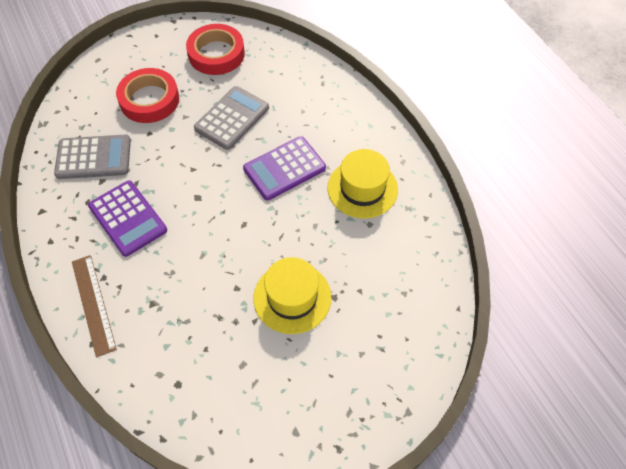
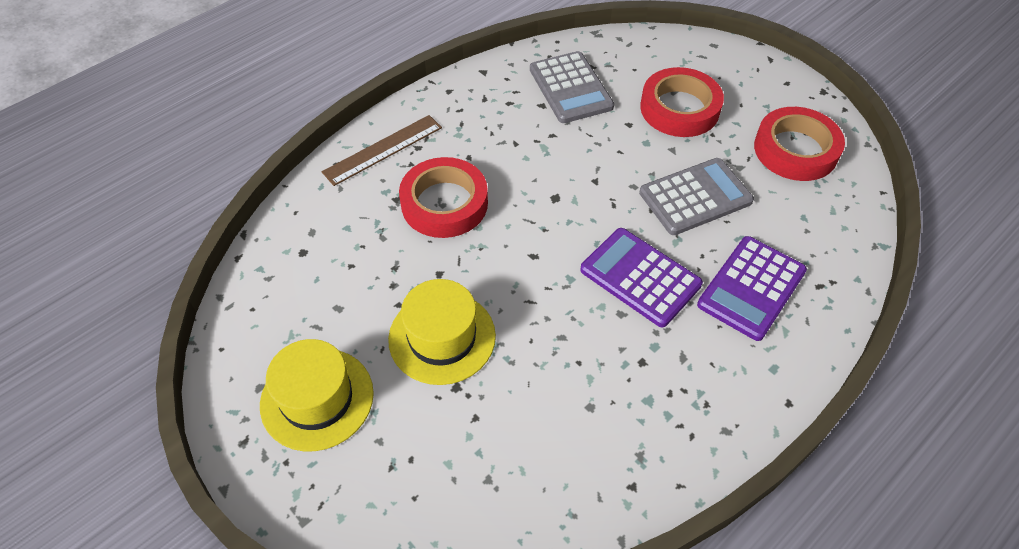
camera: 75 degrees right, 5 degrees down
(128, 218) = (500, 143): purple calculator -> purple calculator (751, 288)
(171, 270) = (444, 203): none -> red tape
(232, 118) = (695, 197): grey calculator -> grey calculator turned 45 degrees counterclockwise
(362, 188) = (649, 383): yellow hat -> yellow hat (317, 398)

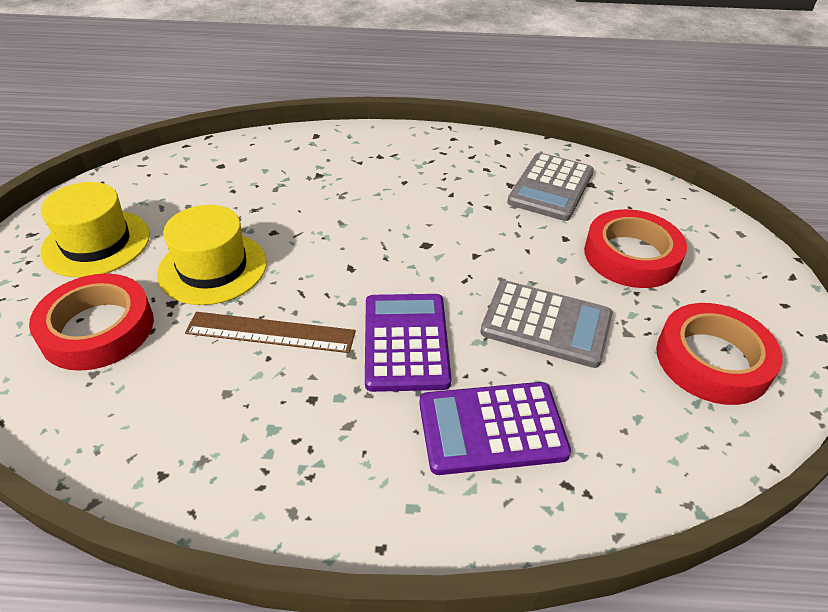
camera: 45 degrees right, 10 degrees down
(383, 149) = (355, 144): brown ruler -> brown ruler (270, 332)
(444, 203) = (343, 196): red tape -> red tape (97, 329)

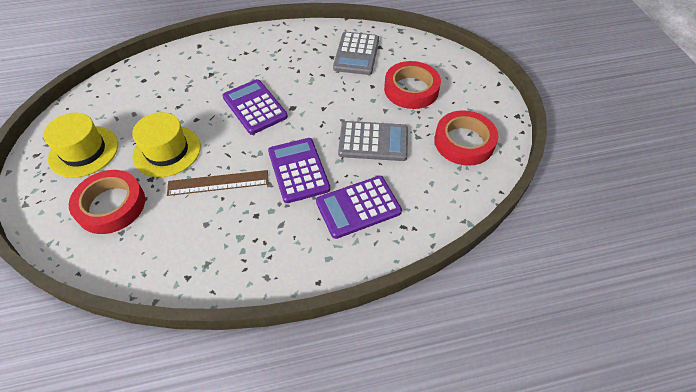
camera: 15 degrees left, 10 degrees up
(367, 232) = (254, 107): none -> purple calculator

